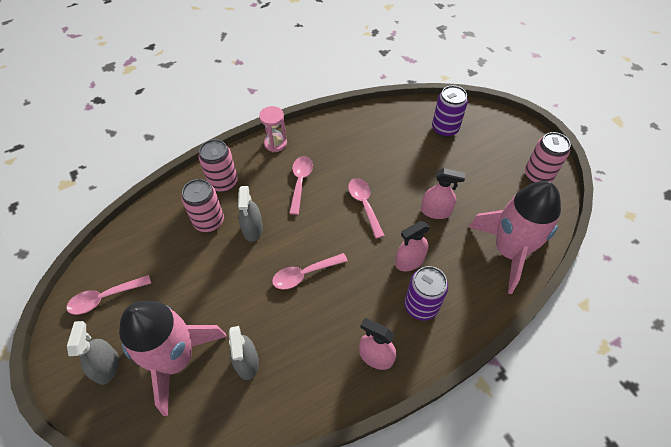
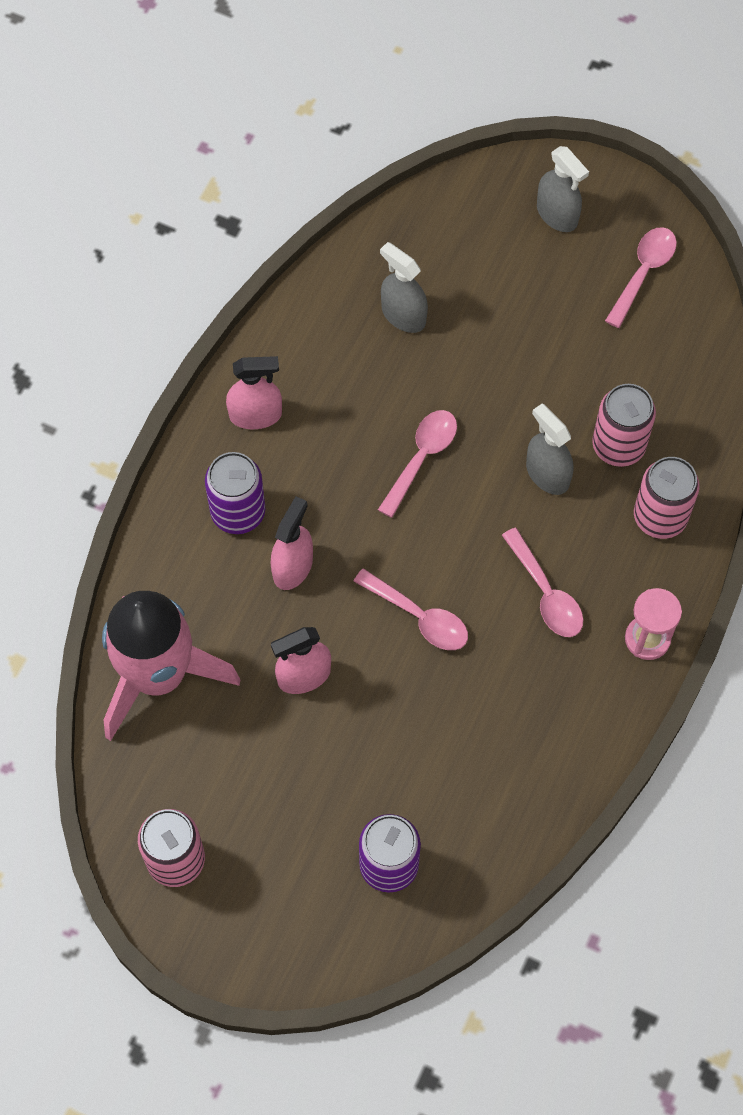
camera: 145 degrees right, 10 degrees up
(176, 359) = (487, 268): pink rocket -> none

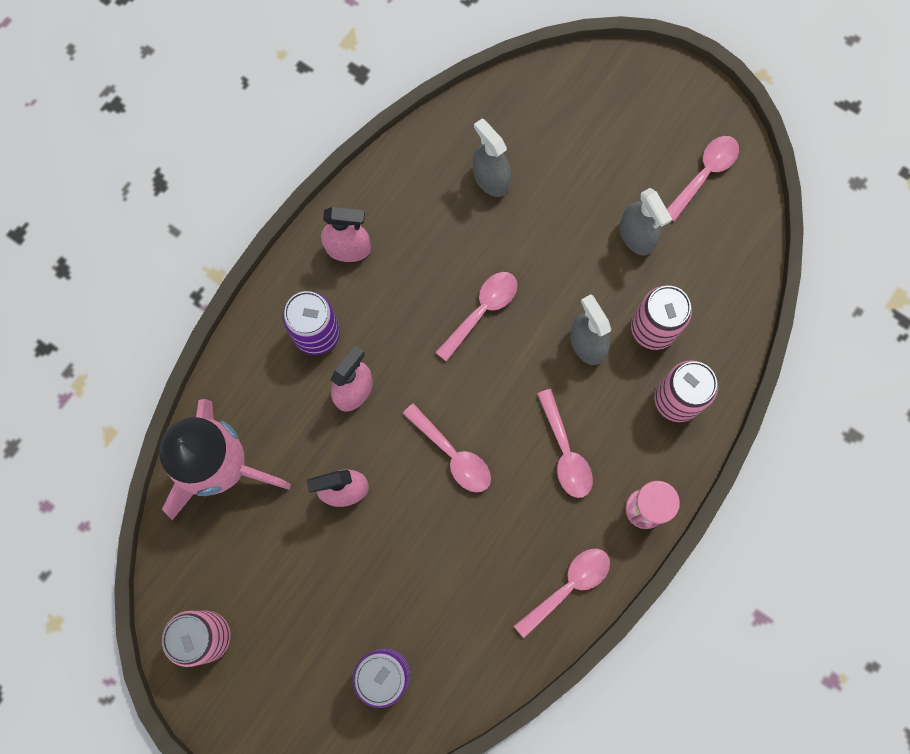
camera: 10 degrees right, 10 degrees up
(557, 214) = (640, 109): grey spray bottle -> grey spray bottle (636, 236)
(578, 736) = (568, 587): none -> pink spoon

